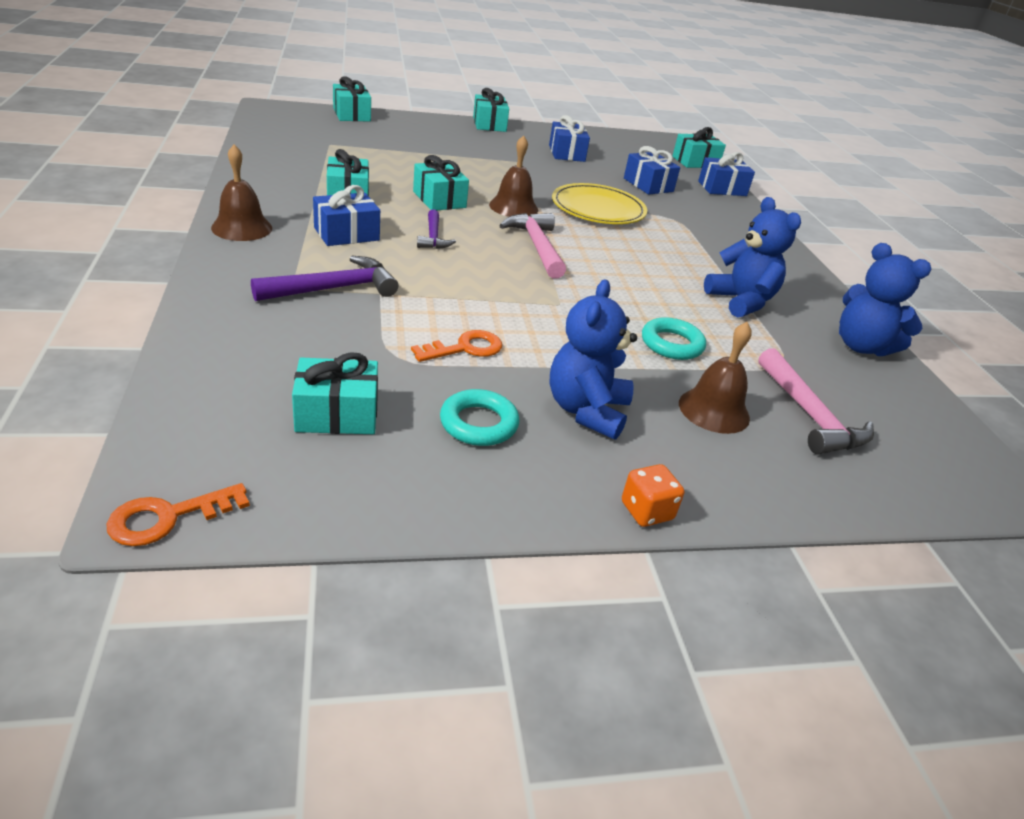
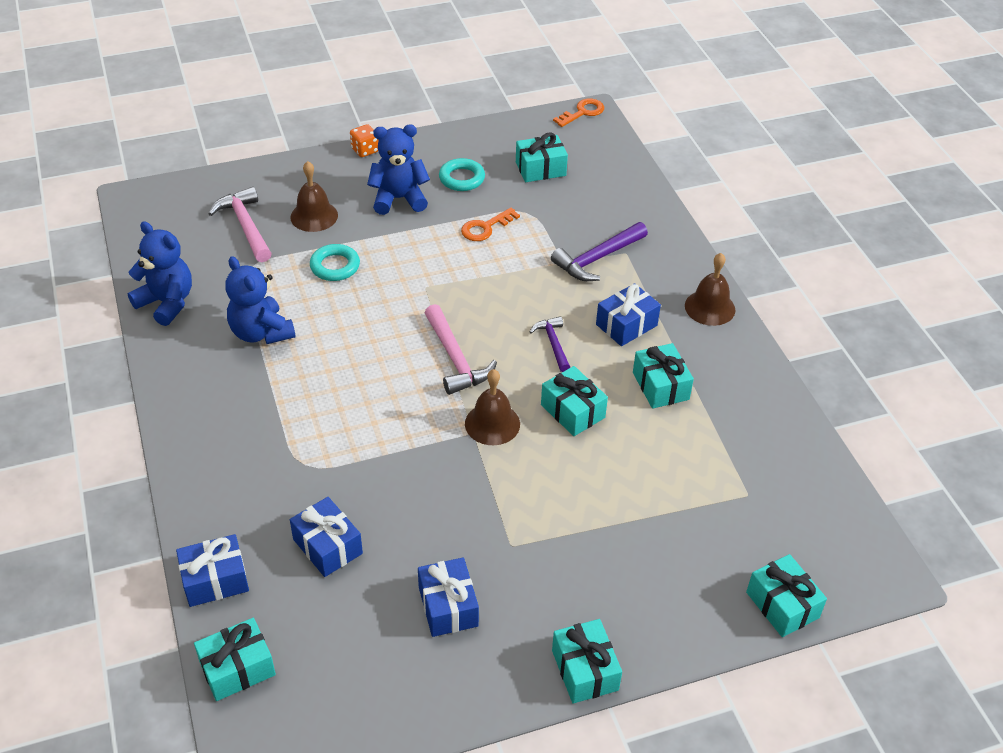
camera: 175 degrees right, 10 degrees up
(586, 411) = (399, 199): blue teddy bear -> blue teddy bear turned 105 degrees counterclockwise
(598, 209) = (396, 455): yellow plate -> none

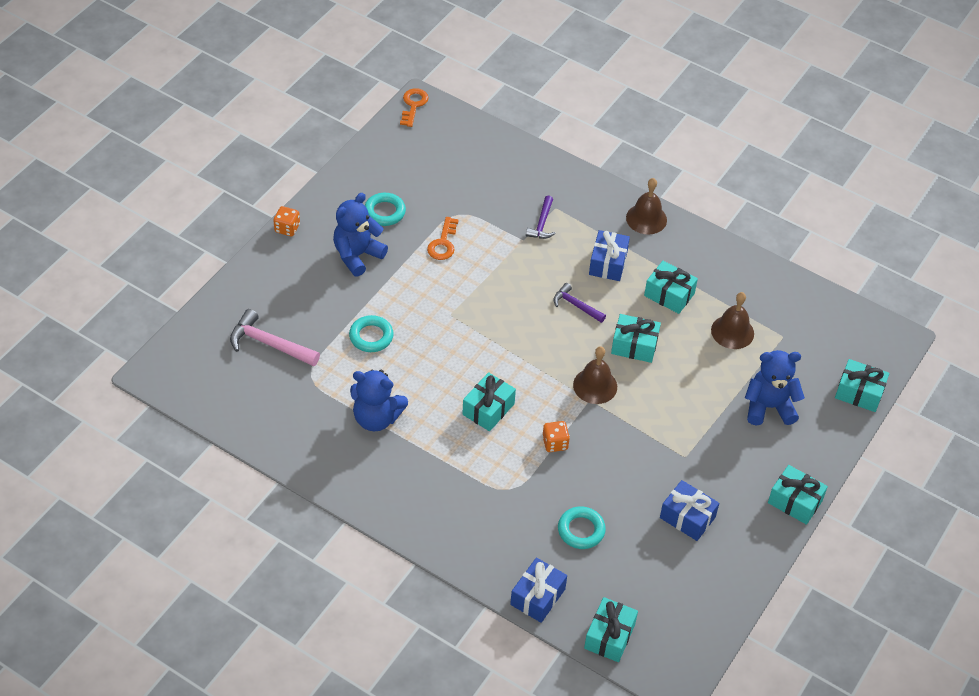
camera: 40 degrees left, 5 degrees up
(167, 303) = (283, 438): blue teddy bear -> blue teddy bear (768, 407)
(314, 216) = (311, 306): brown bell -> brown bell (732, 332)
(327, 546) = (581, 530): blue gift -> turquoise ring
(394, 451) = (555, 443): none -> orange dice
(455, 359) = (526, 355): pink hammer -> none
(540, 169) = (432, 172): turquoise gift -> turquoise gift (488, 409)
(597, 259) = (542, 224): purple hammer -> purple hammer, size x0.62

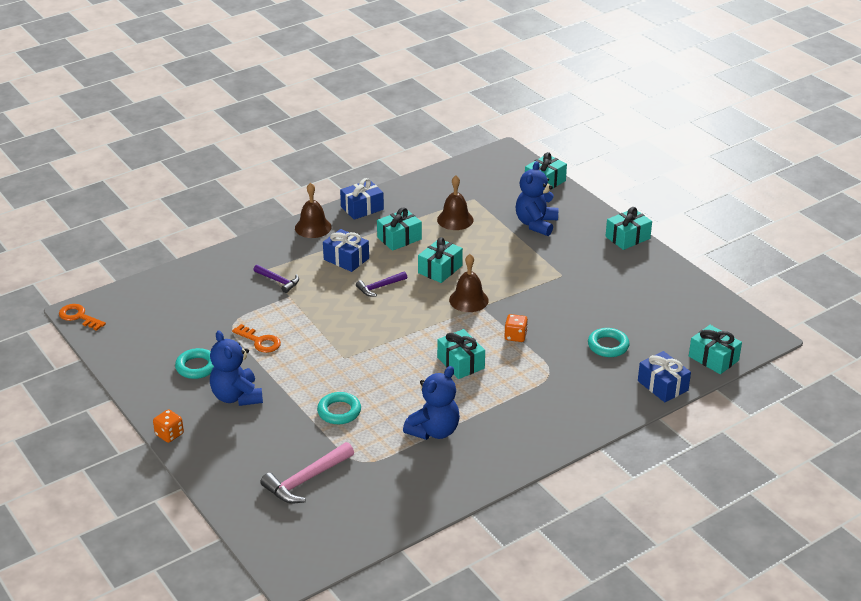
camera: 65 degrees left, 15 degrees down
(687, 517) = (619, 290): blue gift -> blue gift (362, 208)

